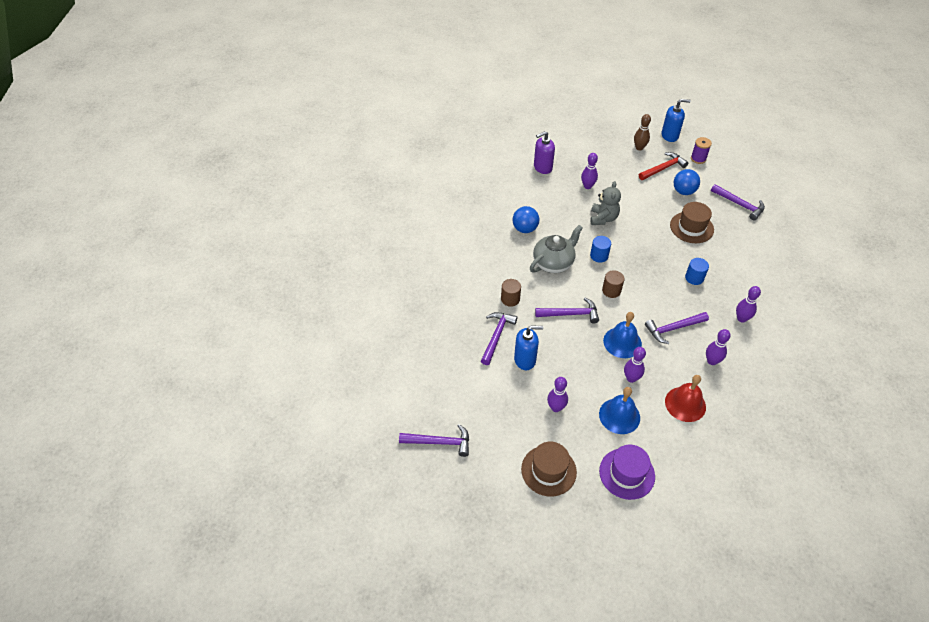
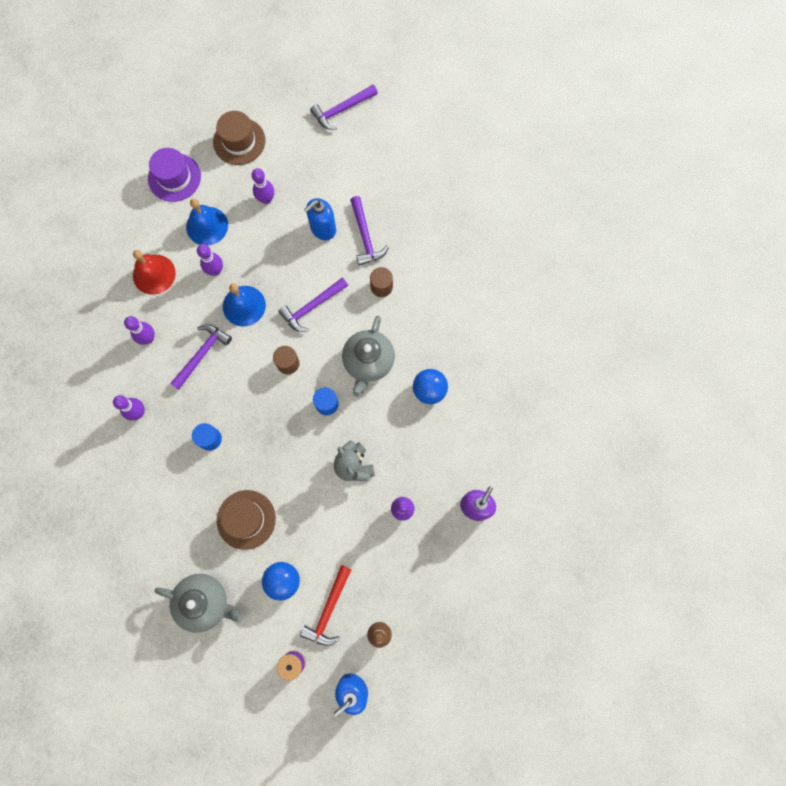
camera: 145 degrees right, 25 degrees up
(739, 204) = (205, 602): purple hammer -> grey teapot

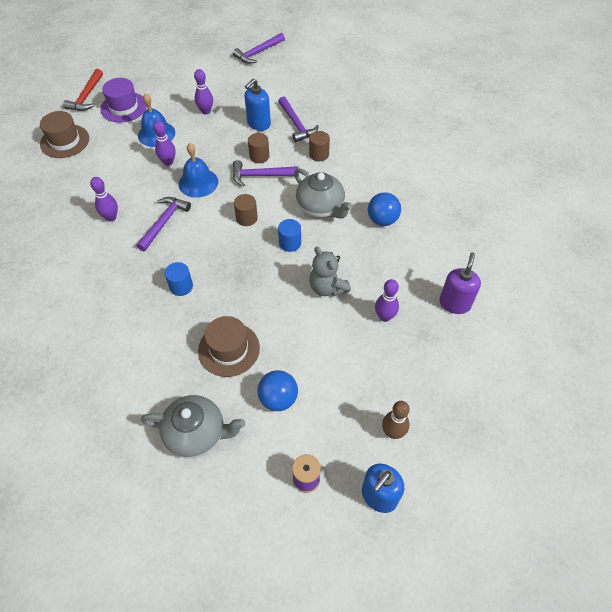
camera: 10 degrees left, 20 degrees down
(138, 412) = (106, 275): purple bowling pin -> none
(154, 274) = (112, 171): red bell -> none
(239, 141) = (176, 79): brown hat -> brown hat (65, 141)
(312, 307) = (260, 176): purple hammer -> purple hammer turned 45 degrees clockwise
(315, 278) = (259, 156): none -> brown cylinder
(329, 610) = (333, 419): red hammer -> red hammer (87, 96)
(368, 362) = (321, 207): grey teapot -> grey teapot turned 45 degrees counterclockwise

